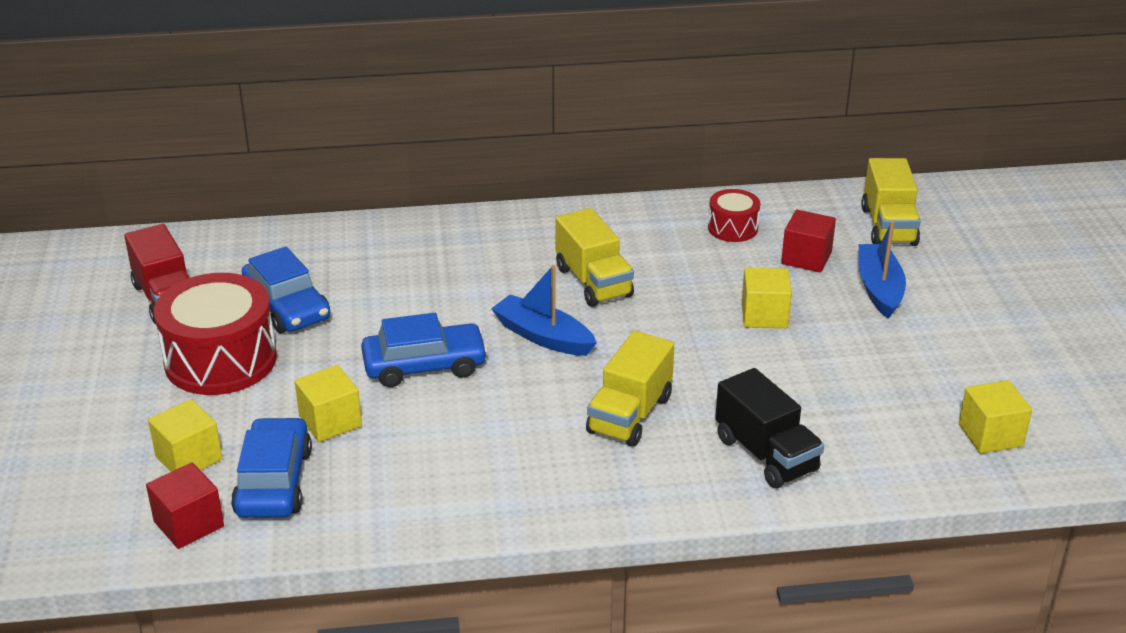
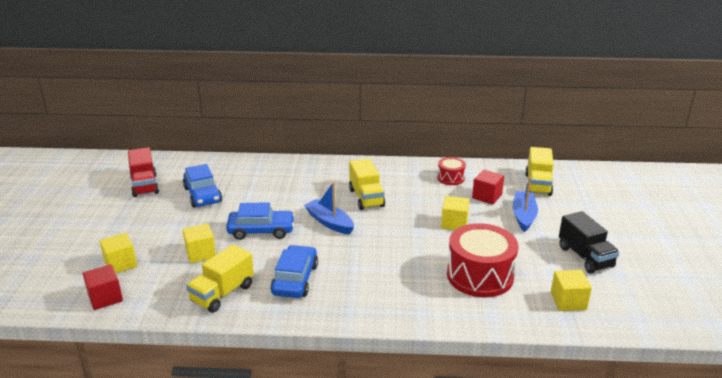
camera: 10 degrees right, 5 degrees down
(221, 360) = (158, 217): red drum -> red drum (480, 276)
(273, 482) = (158, 281): blue car -> blue car (295, 279)
(630, 415) = (362, 267): yellow truck -> yellow truck (222, 293)
(766, 454) = (432, 297): black truck -> black truck (585, 257)

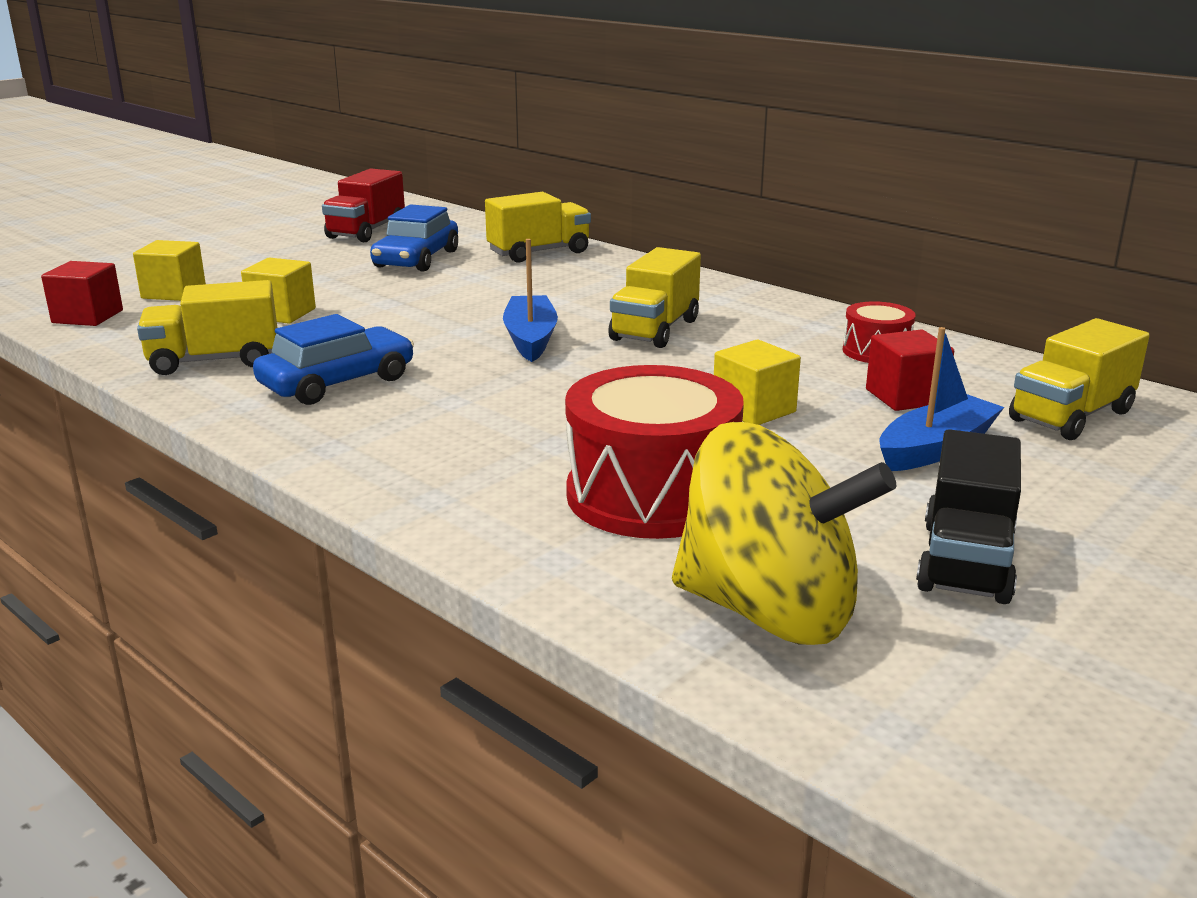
camera: 40 degrees right, 5 degrees down
(251, 170) = (539, 252): none -> yellow truck
(261, 231) = (411, 316): blue car -> none
(568, 301) = (769, 611): yellow cube -> yellow spinning top

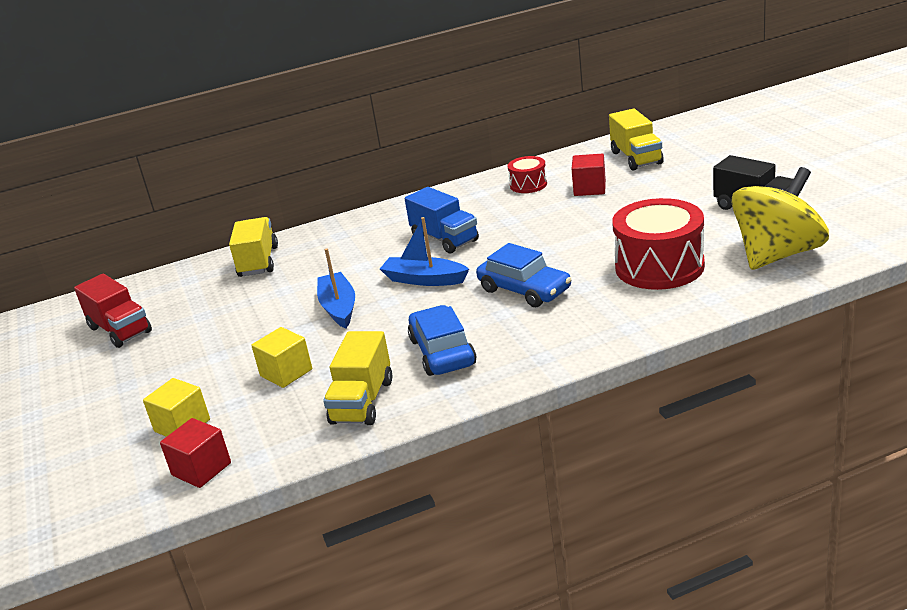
camera: 60 degrees left, 5 degrees up
(417, 259) = (219, 311): blue car -> blue car (524, 290)
(655, 330) = (445, 239): yellow truck -> blue truck
(754, 410) = (579, 227): yellow cube -> none
(936, 448) = (650, 193): blue boat -> blue boat (339, 308)

